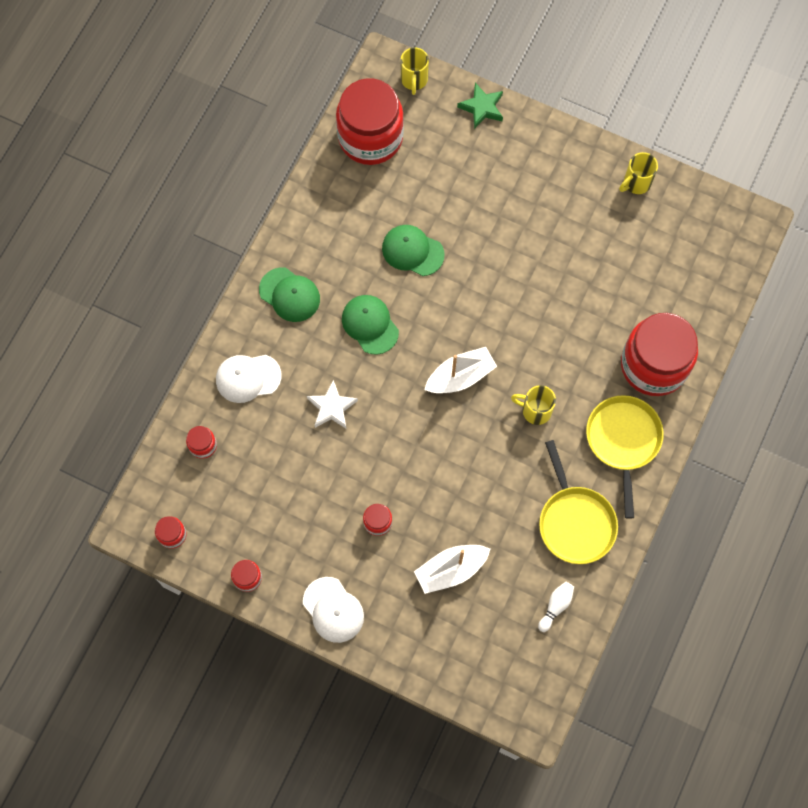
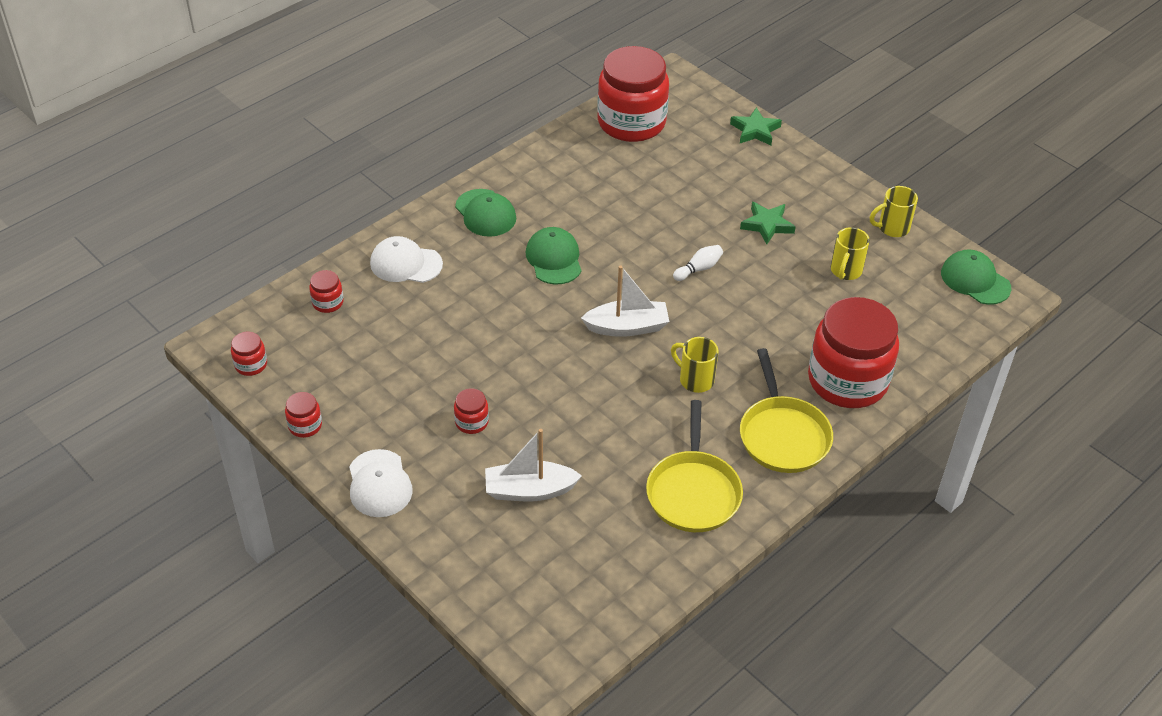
camera: 20 degrees right, 25 degrees down
(332, 407) = (477, 312): white star -> none
(412, 251) = (629, 215): green cap -> green cap (975, 280)
(414, 80) = (696, 94): yellow mug -> yellow mug (845, 271)
(532, 219) = (767, 225): none -> green star
(555, 606) = (633, 564): white bowling pin -> white bowling pin (698, 269)
(623, 440) = (783, 435): yellow pan -> yellow pan turned 150 degrees clockwise

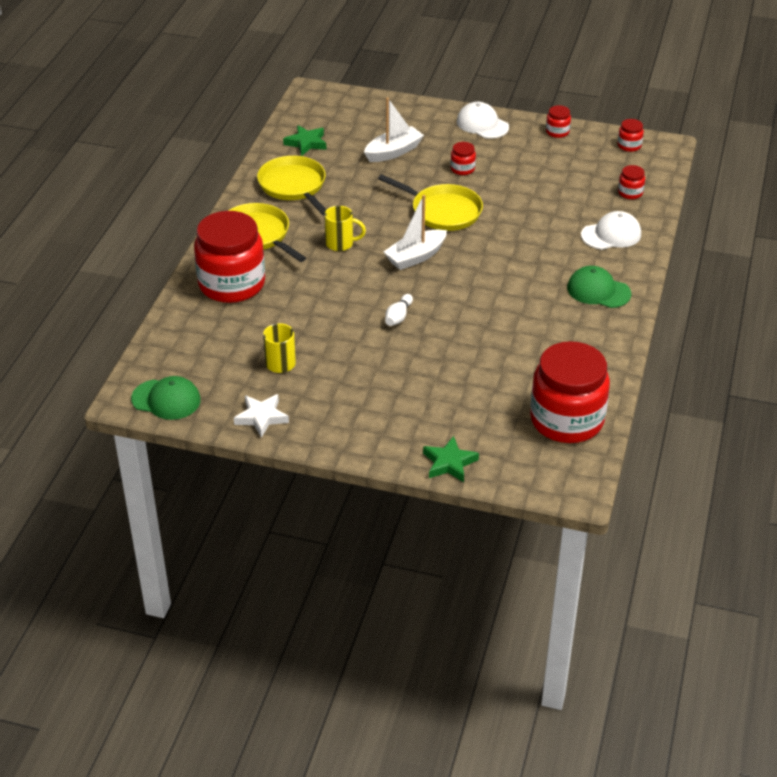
camera: 150 degrees right, 5 degrees down
(548, 371) = (443, 211): none -> yellow pan
(554, 259) = (512, 280): green cap -> none
(767, 225) = (371, 374): green star -> green star (306, 143)
(892, 228) = (261, 417): yellow mug -> white star

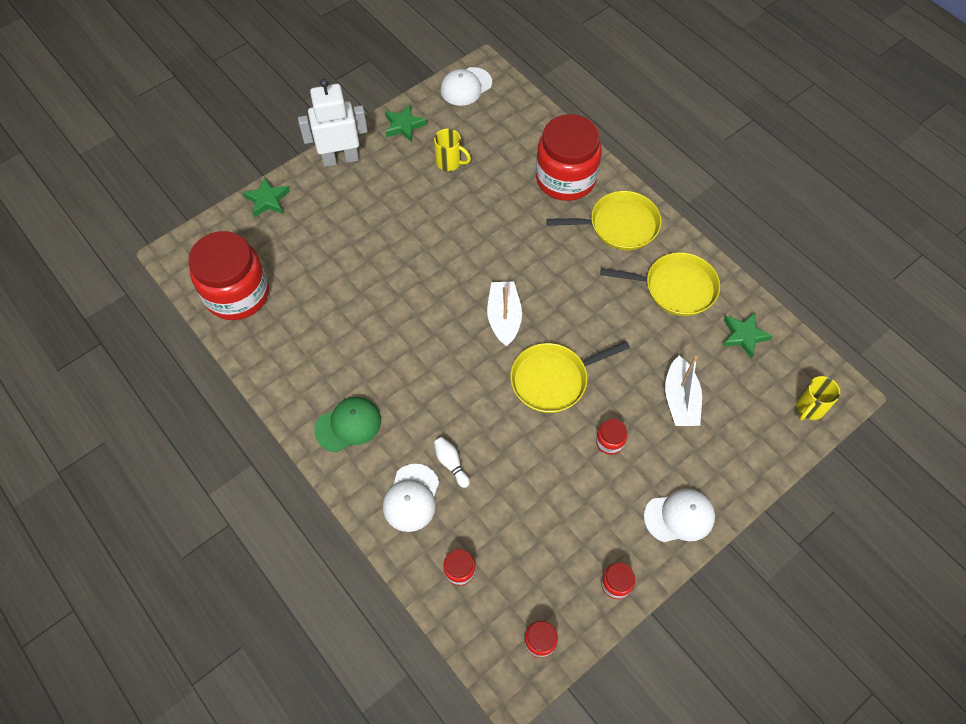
camera: 125 degrees right, 20 degrees up
(166, 399) = (466, 87): green cap -> white cap
(261, 417) = (404, 126): white star -> green star
(341, 244) = (563, 275): yellow mug -> yellow mug (809, 408)
(347, 440) = (340, 159): none -> white robot
(398, 317) = (439, 260): white bowling pin -> white bowling pin (451, 464)

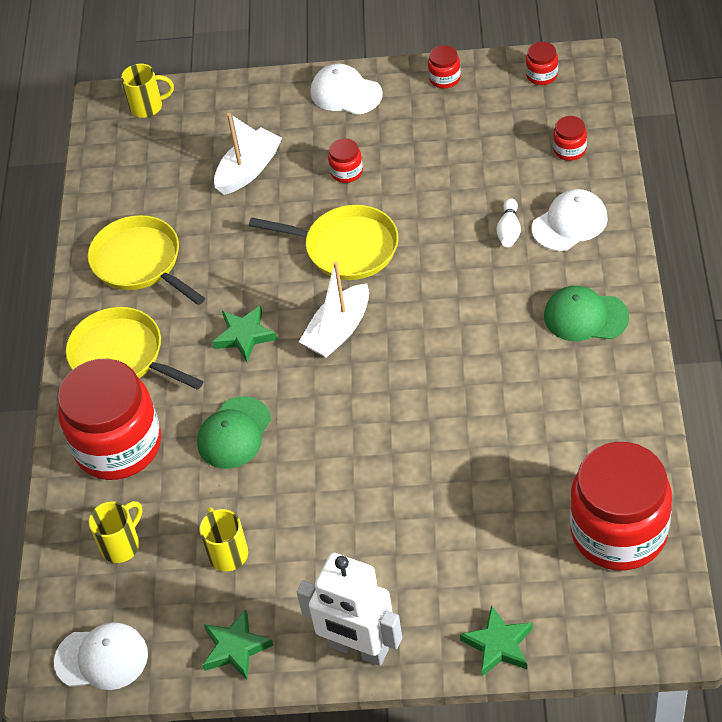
camera: 135 degrees left, 10 degrees down
(507, 221) = (234, 433): none -> green cap
(509, 135) = (121, 545): none -> yellow mug
(744, 336) = (131, 187): green star -> green star (244, 336)

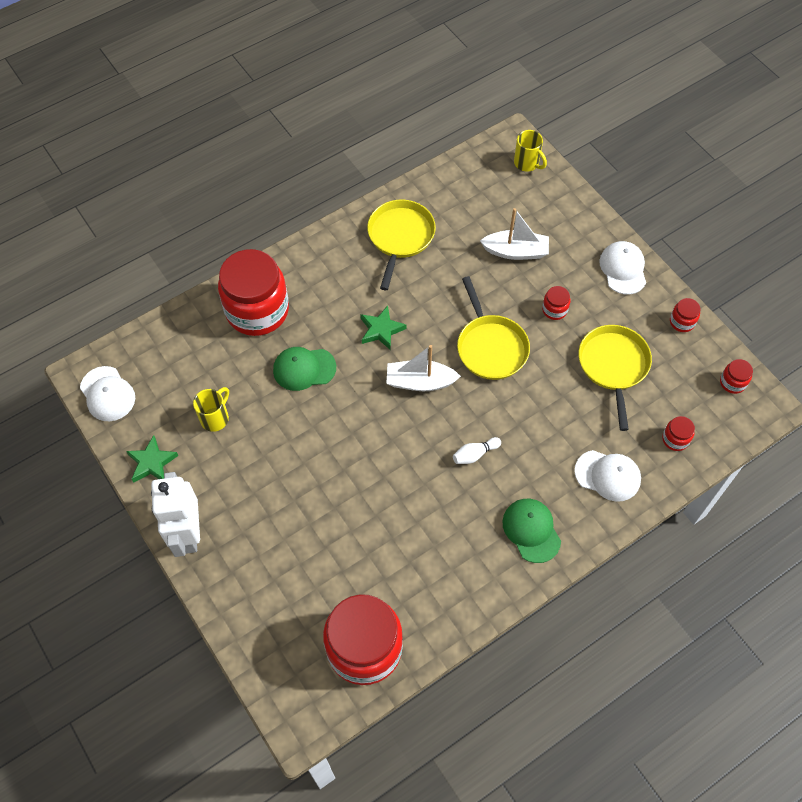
camera: 50 degrees right, 10 degrees up
(121, 356) = (323, 271): yellow pan -> yellow pan (613, 366)
(121, 545) = (188, 356): yellow mug -> none
(498, 645) = (235, 617): green star -> none
(509, 230) = (574, 439): white bowling pin -> white bowling pin (475, 454)

